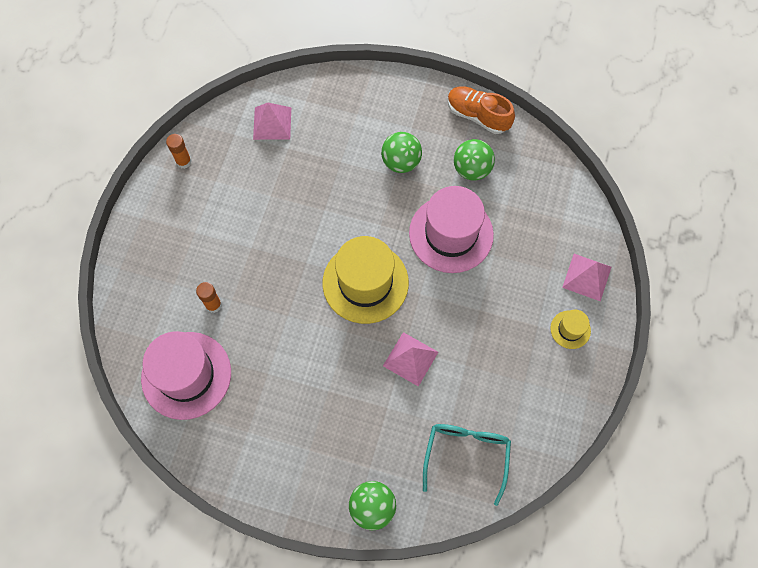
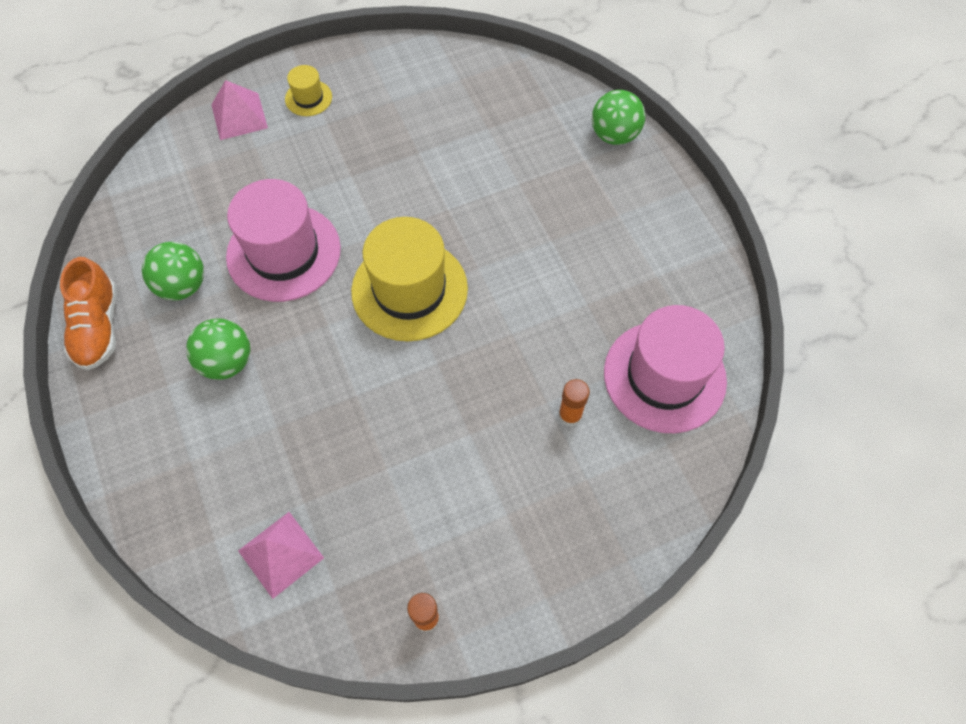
camera: 130 degrees left, 5 degrees down
(410, 358) = (454, 197): pink pyramid -> none
(466, 456) = (502, 100): turquoise glasses -> none

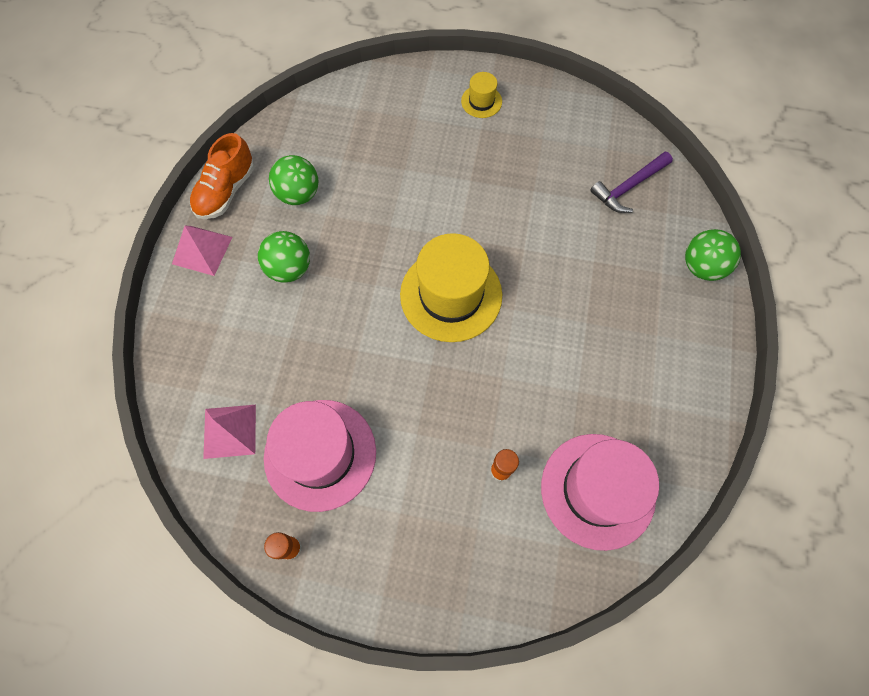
camera: 35 degrees right, 5 degrees up
(239, 116) = (422, 88): pink pyramid -> pink pyramid (202, 250)
(284, 252) = (382, 211): pink hat -> pink hat (320, 454)
(502, 102) = (628, 187): none -> purple hammer

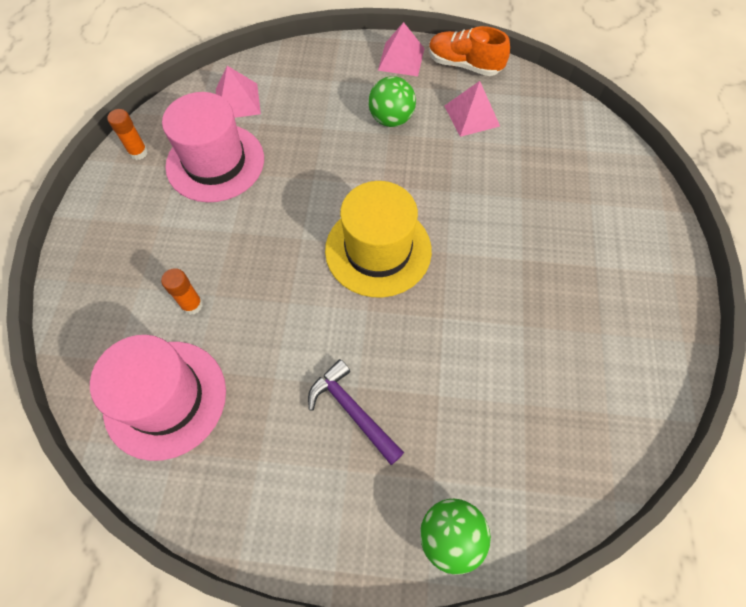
camera: 85 degrees right, 5 degrees down
(298, 194) = (472, 116): green ball -> pink pyramid
(481, 101) = (635, 264): yellow hat -> none
(628, 187) = (554, 439): purple hammer -> purple hammer (352, 410)

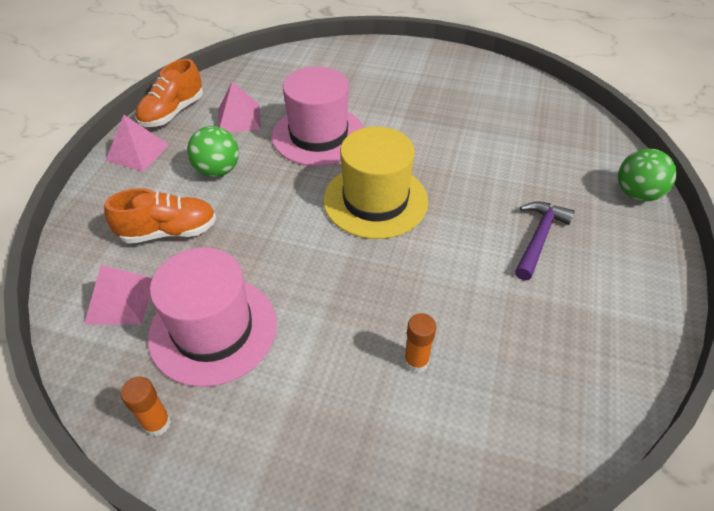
camera: 80 degrees left, 15 degrees down
(165, 398) = (531, 391): pink hat -> pink hat (318, 135)
(310, 108) = (169, 231): none -> orange shoe
(352, 410) = (539, 238): purple hammer -> purple hammer turned 150 degrees clockwise

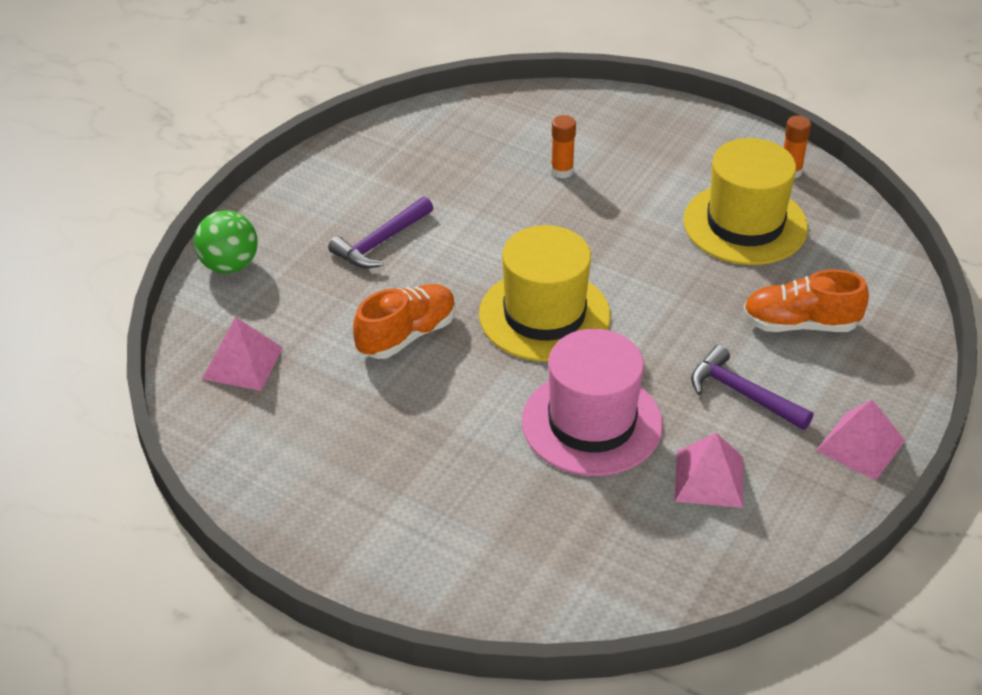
camera: 165 degrees left, 5 degrees down
(120, 300) = (842, 264): pink pyramid -> pink pyramid (242, 363)
(172, 112) = (817, 512): orange shoe -> orange shoe (407, 335)
(213, 329) = (745, 224): pink hat -> yellow hat
(217, 171) = (742, 393): green ball -> purple hammer

